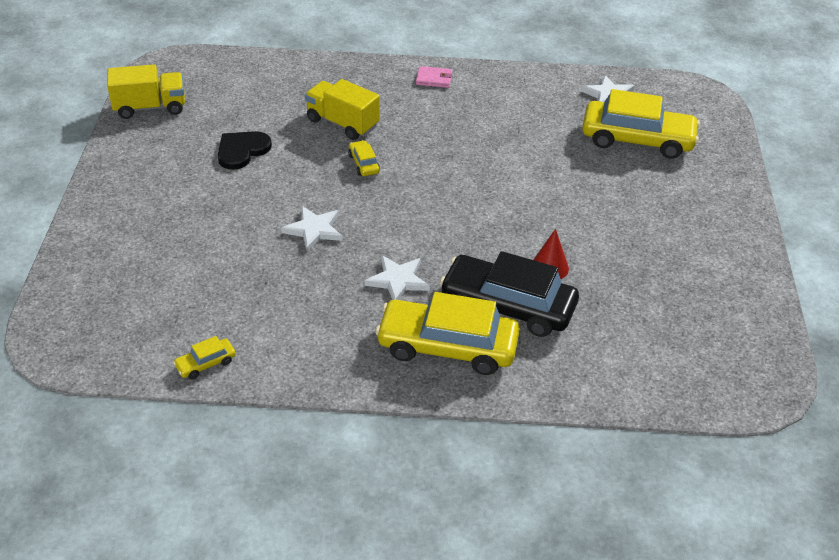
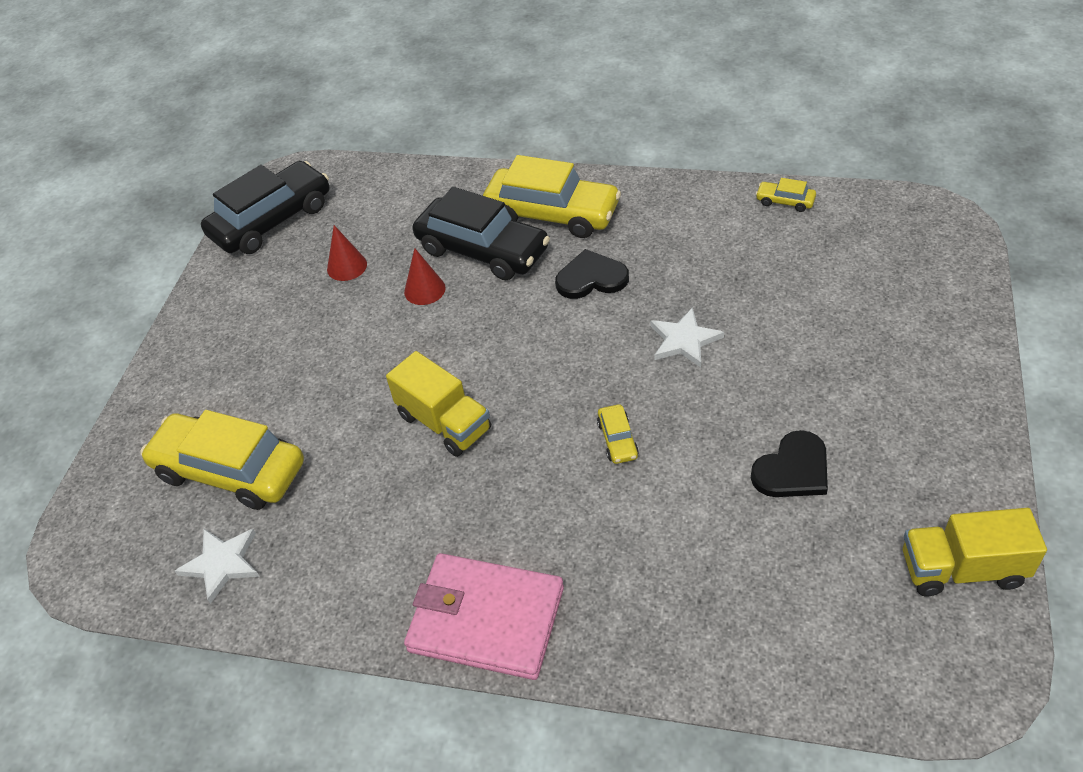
camera: 165 degrees left, 5 degrees up
(205, 363) = (785, 201): yellow car -> yellow car turned 135 degrees counterclockwise
(342, 123) = (645, 519): yellow truck -> yellow truck (444, 422)
(398, 280) = (591, 278): white star -> black heart
(434, 79) = (486, 619): pink wallet -> pink wallet, size x2.34
(634, 288) = (347, 266): none -> red cone
(742, 336) = (272, 220): none -> black car

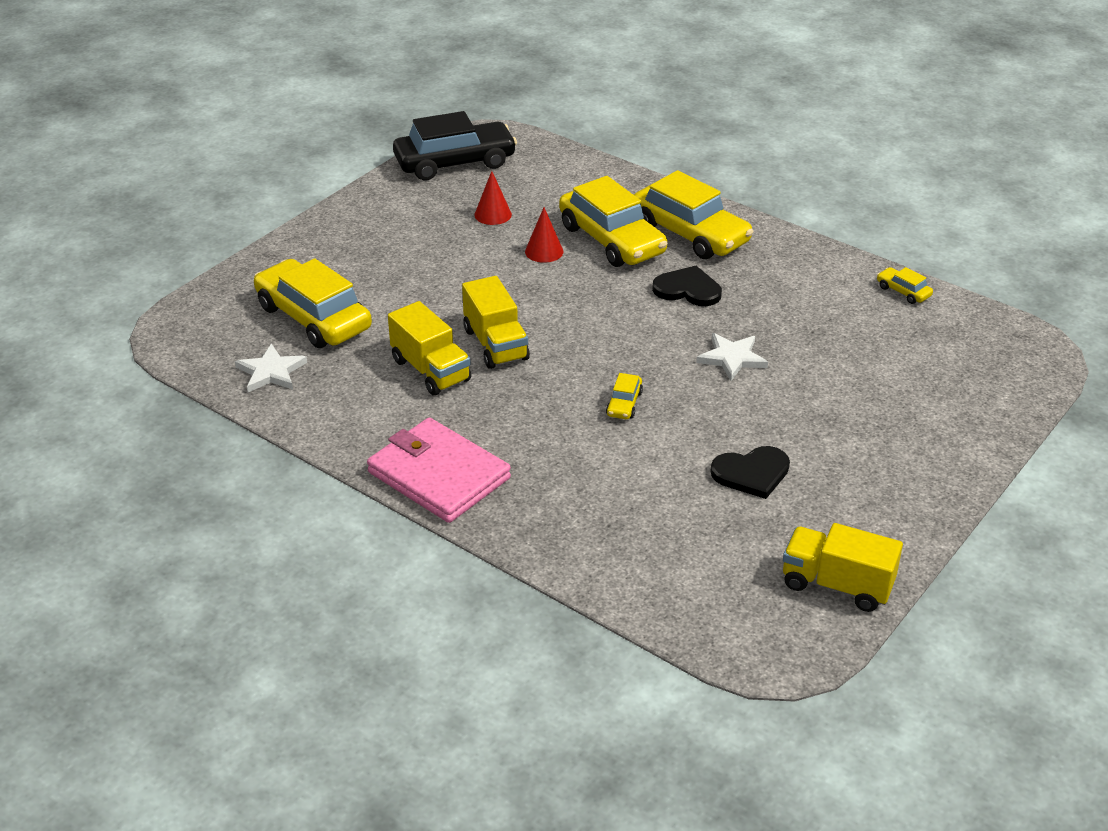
camera: 20 degrees right, 10 degrees down
(396, 485) = (431, 370): none -> yellow truck
(482, 250) = (611, 240): black car -> yellow car

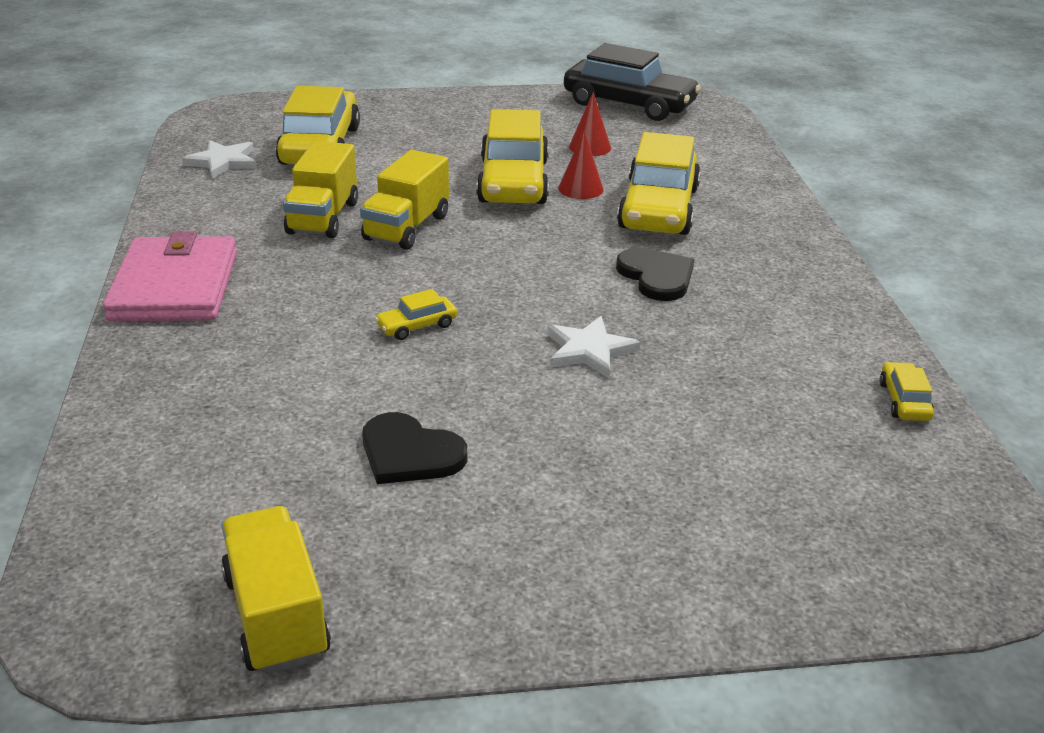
camera: 45 degrees right, 5 degrees down
(690, 233) = (745, 238): yellow car -> yellow car (513, 181)

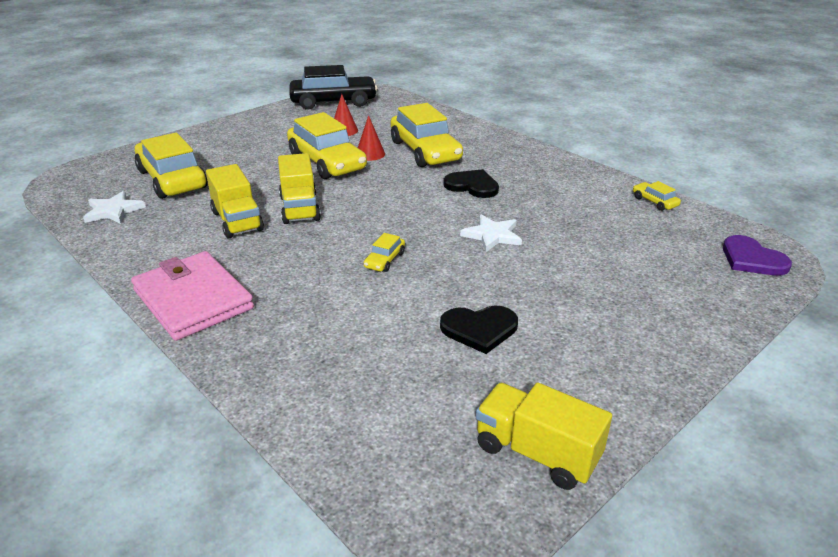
camera: 35 degrees left, 0 degrees up
(938, 548) = (752, 259): none -> purple heart

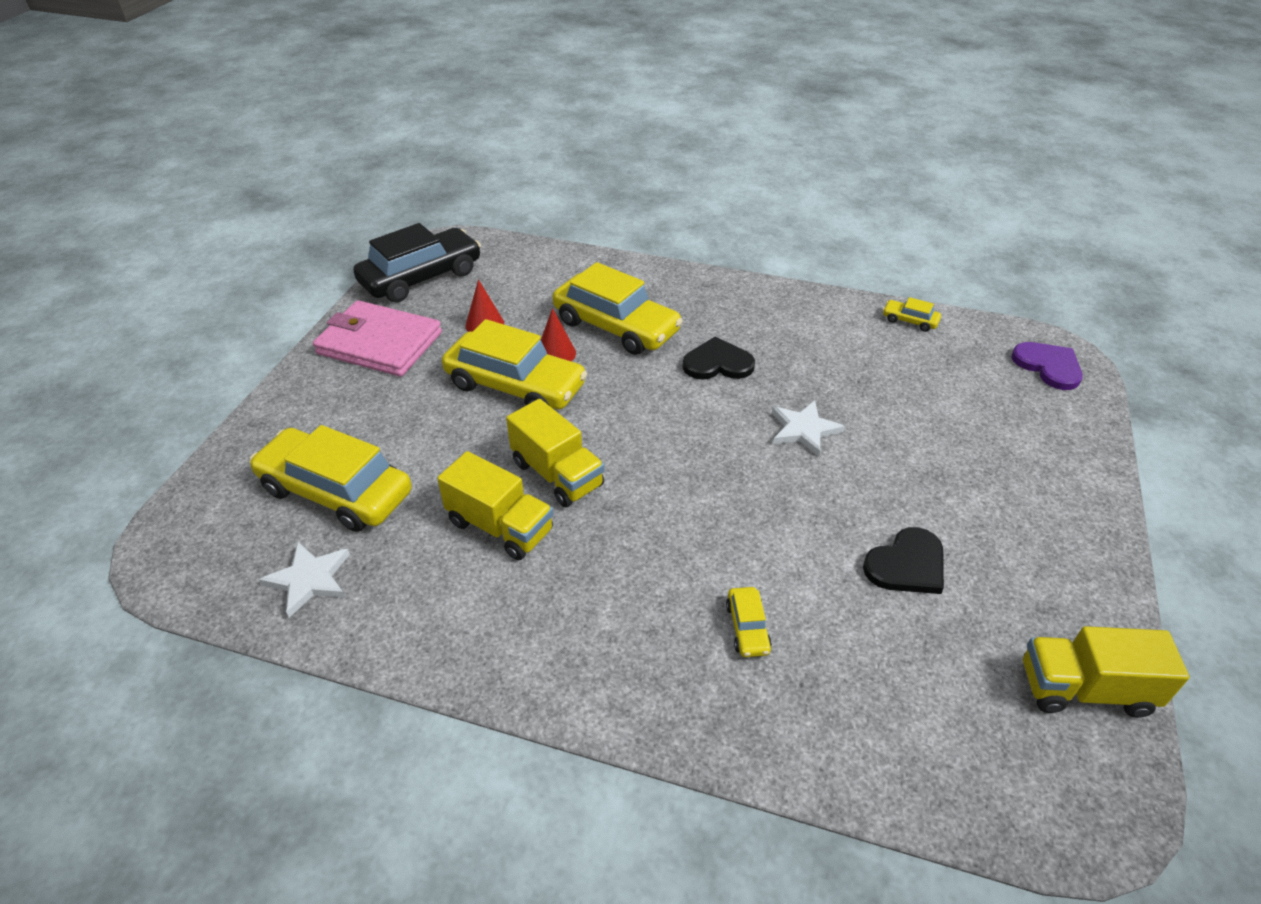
camera: 30 degrees left, 10 degrees up
(193, 299) = (573, 672): pink wallet -> pink wallet (379, 343)
(384, 260) = (729, 513): yellow car -> yellow car (747, 628)
(752, 259) = (1048, 366): purple heart -> purple heart turned 150 degrees counterclockwise

